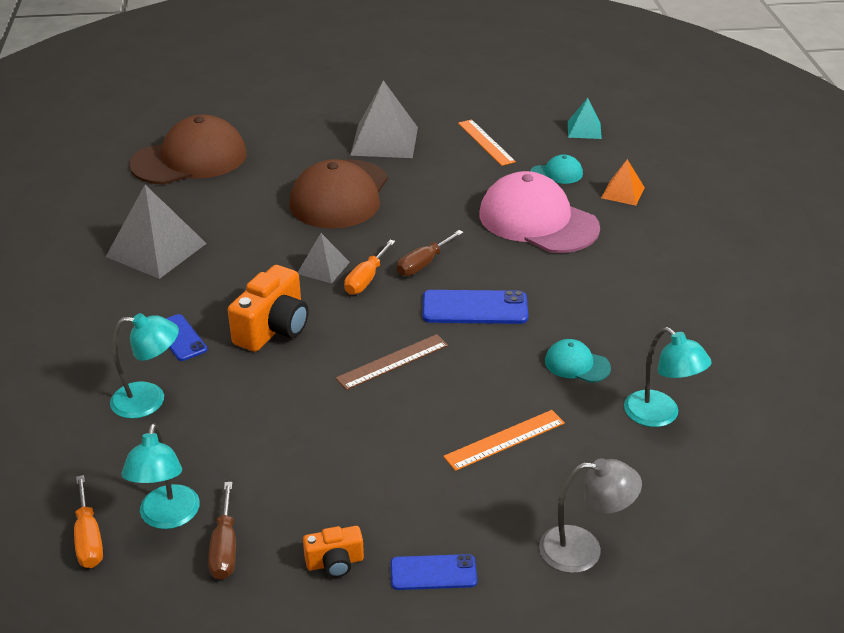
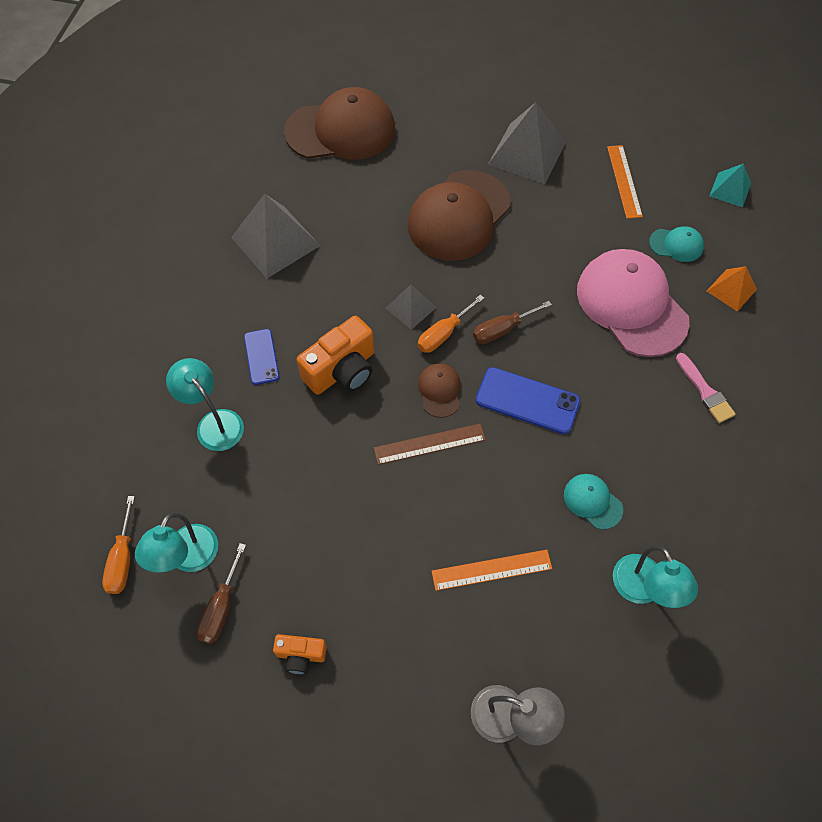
camera: 20 degrees right, 25 degrees up
(149, 400) = (214, 423): turquoise lamp -> turquoise lamp turned 150 degrees counterclockwise
(383, 321) = (439, 391): none -> brown cap
(433, 573) = (375, 696): blue phone -> none
(638, 264) = (705, 391): none -> pink brush

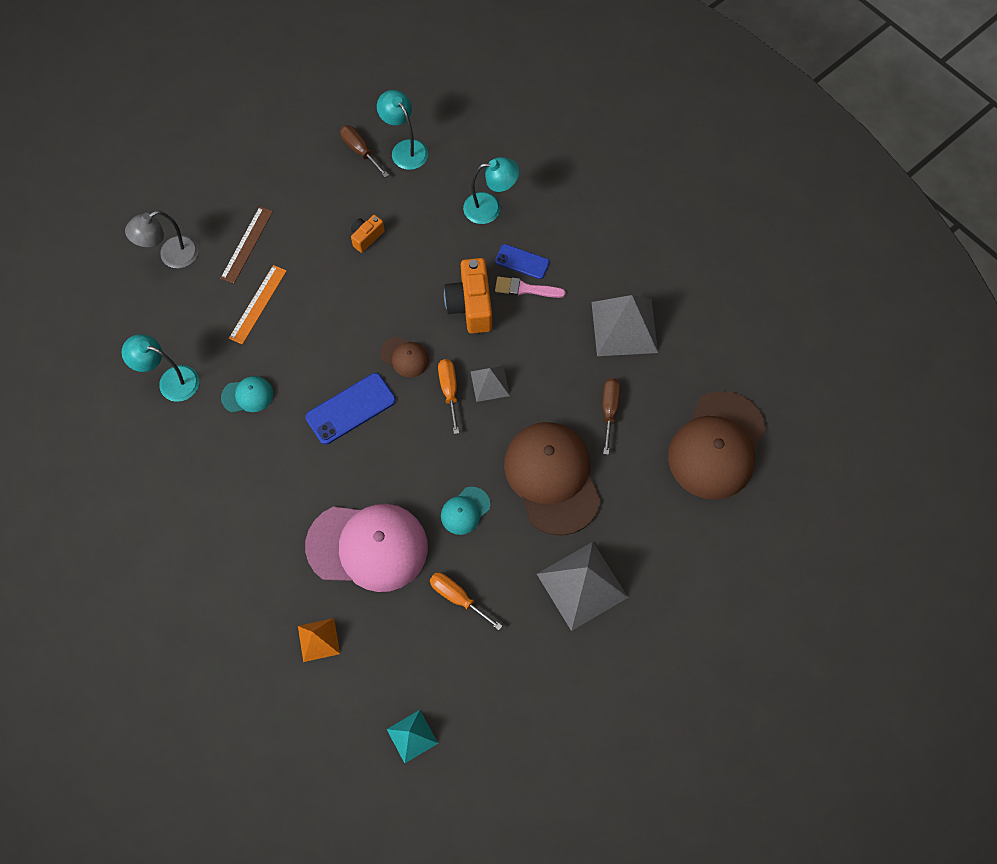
camera: 125 degrees right, 5 degrees up
(123, 559) = (432, 117): orange screwdriver -> orange screwdriver (457, 597)
(301, 655) = (298, 175): orange camera -> orange camera (366, 237)
(429, 444) = (370, 324): brown ruler -> brown ruler (247, 244)
(502, 330) = (421, 433): brown screwdriver -> brown screwdriver (609, 410)
(624, 181) = (490, 646): orange ruler -> none
(676, 245) = (393, 633): turquoise cap -> turquoise cap (465, 511)
(705, 391) = (257, 538): pink brush -> pink brush (525, 289)

